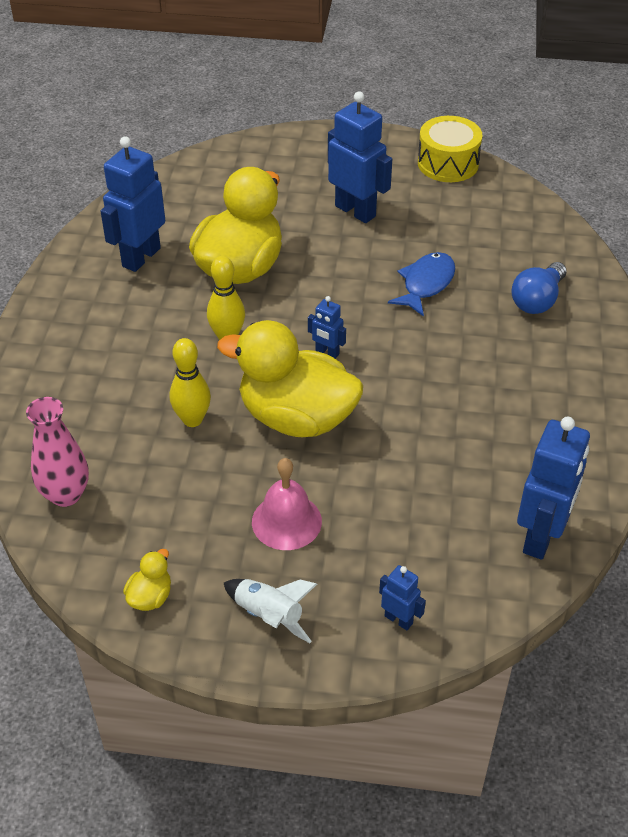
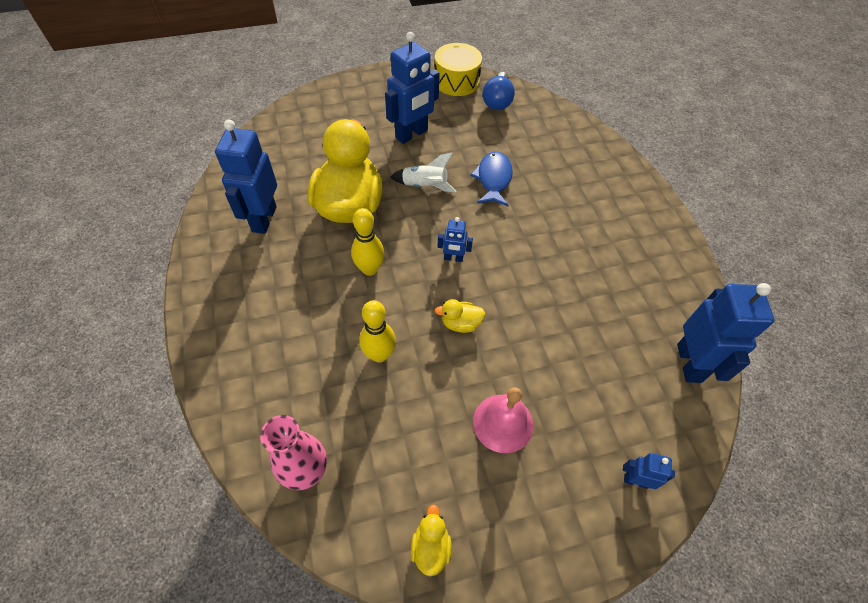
camera: 25 degrees left, 10 degrees up
(269, 616) = (537, 522): white rocket -> white rocket (424, 186)
(296, 418) = (460, 323): yellow duck -> yellow duck, size x0.40
(355, 211) = (412, 134): blue robot -> blue robot turned 120 degrees clockwise
(537, 300) = (575, 170): blue light bulb -> blue light bulb (497, 101)

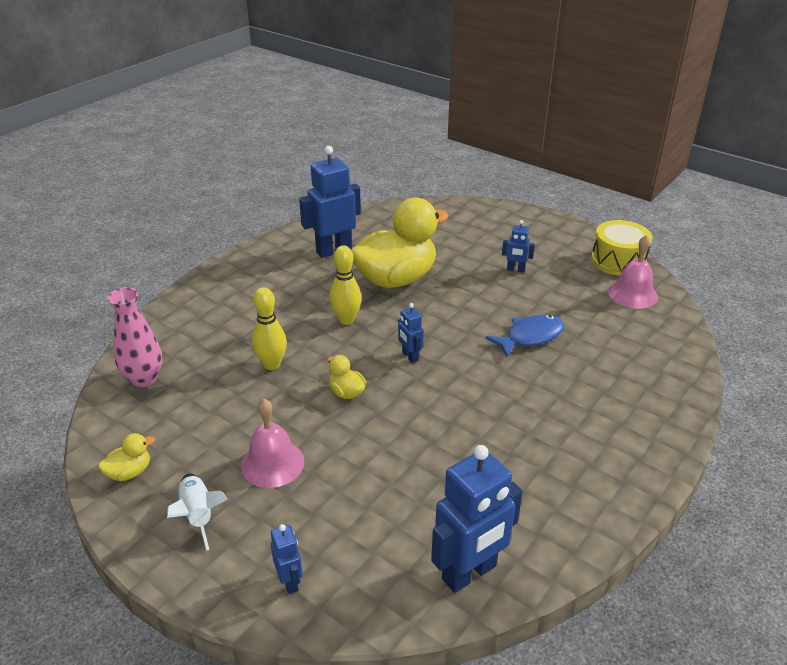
camera: 55 degrees right, 20 degrees down
(412, 134) = (515, 270): blue robot -> blue robot, size x0.49
(424, 186) = (467, 304): white rocket -> white rocket (198, 515)
(497, 101) = (632, 294): blue light bulb -> pink bell

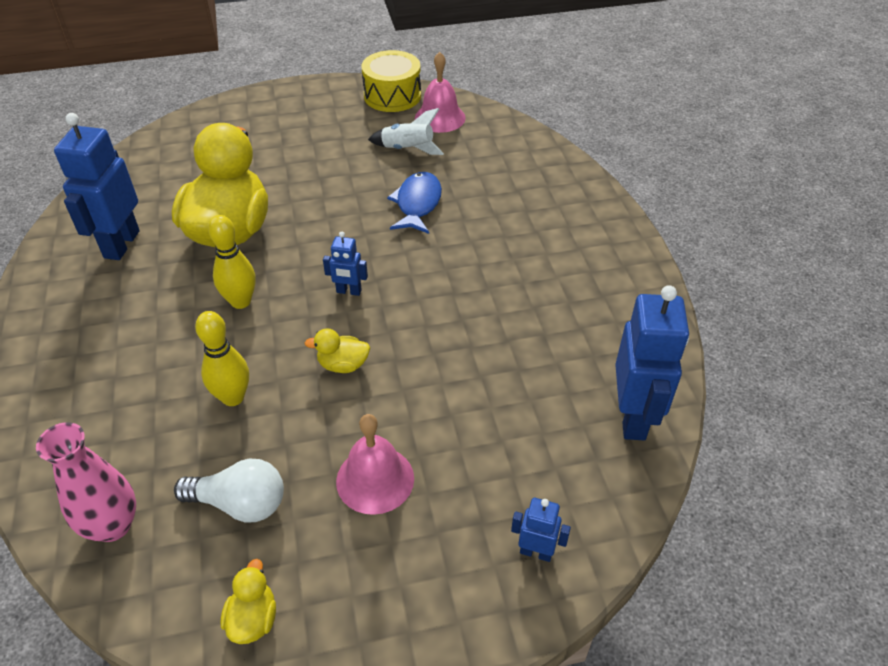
camera: 50 degrees left, 10 degrees up
(198, 515) = (382, 584): white rocket -> white rocket (407, 149)
(201, 417) = (240, 503): none -> white light bulb
(515, 270) = (324, 153): blue robot -> none

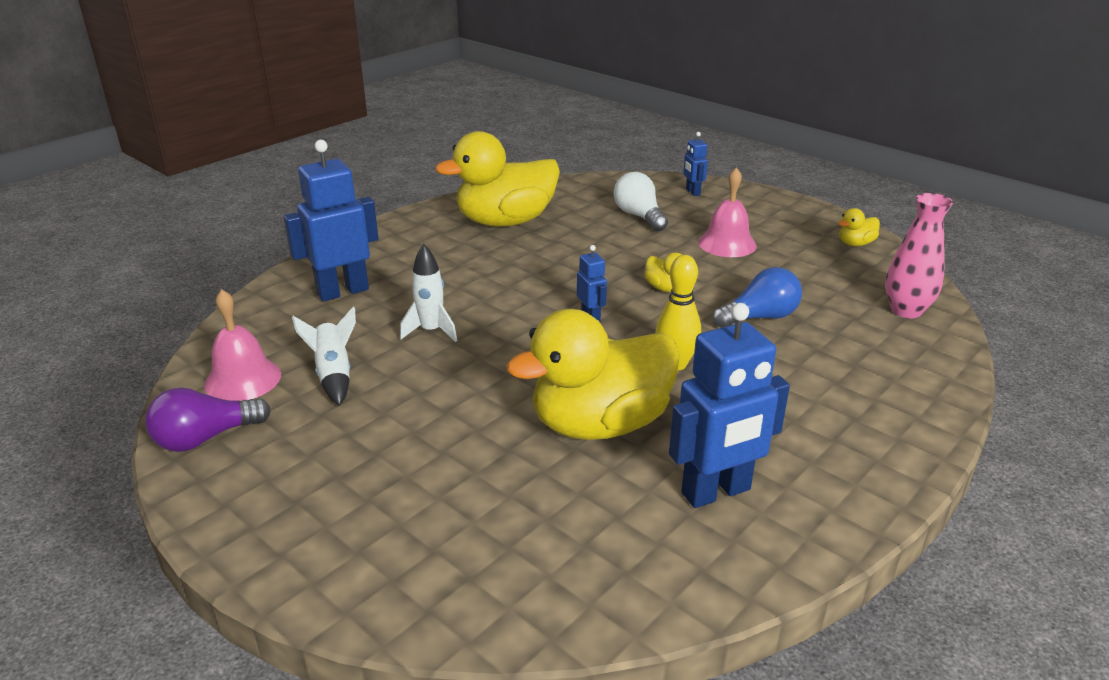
camera: 125 degrees left, 15 degrees down
(233, 397) = (760, 317): yellow bowling pin -> blue light bulb
(240, 503) = (815, 276): white light bulb -> white light bulb (639, 216)
(392, 96) = (205, 438): yellow drum -> purple light bulb
(417, 204) = (431, 331): blue fish -> white rocket
(580, 325) = (505, 222): none -> yellow duck
(633, 417) = (565, 190): blue robot -> blue robot (342, 291)

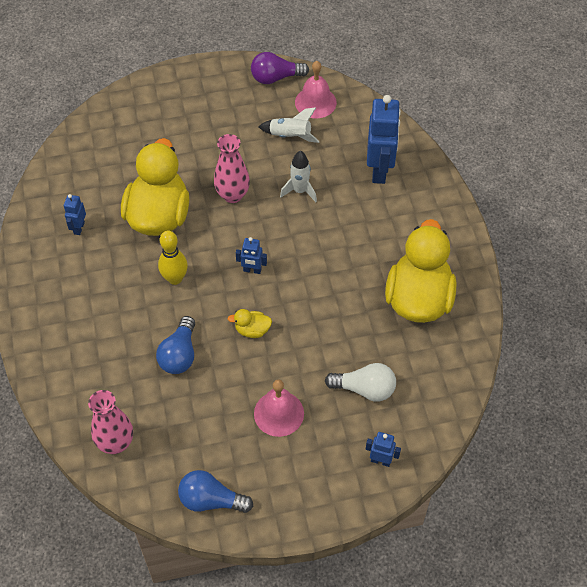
camera: 125 degrees right, 25 degrees up
(205, 438) = (275, 78): purple light bulb -> purple light bulb turned 105 degrees counterclockwise
(492, 378) = (232, 195): none -> pink vase
(716, 492) = (79, 228): blue robot -> blue robot, size x0.49
(855, 244) = (211, 500): yellow duck -> blue light bulb

